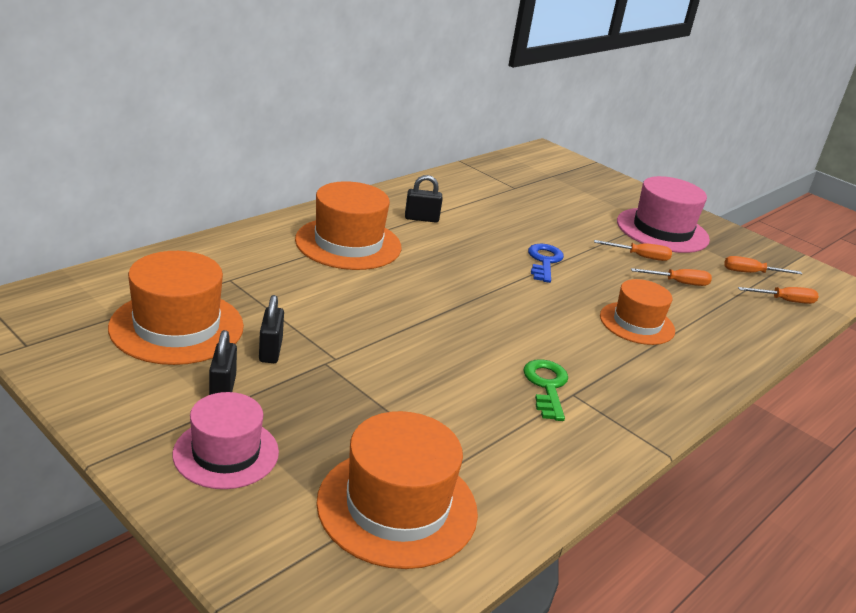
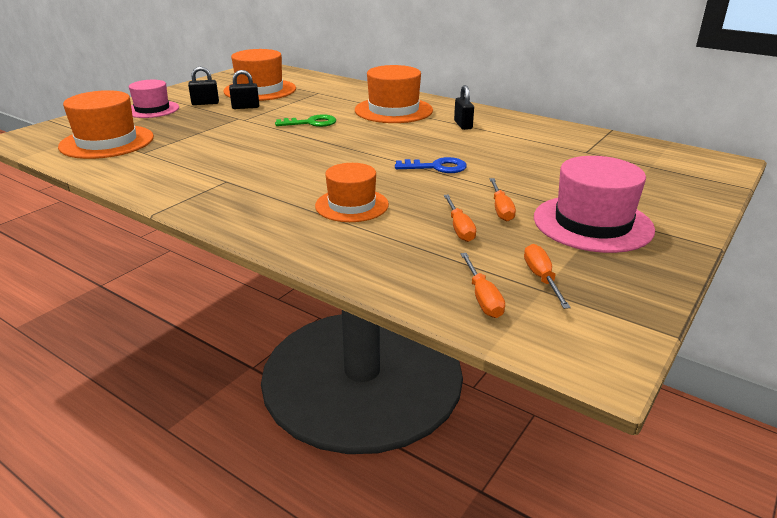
camera: 85 degrees right, 0 degrees up
(546, 386) = (234, 172): green key -> green key (311, 123)

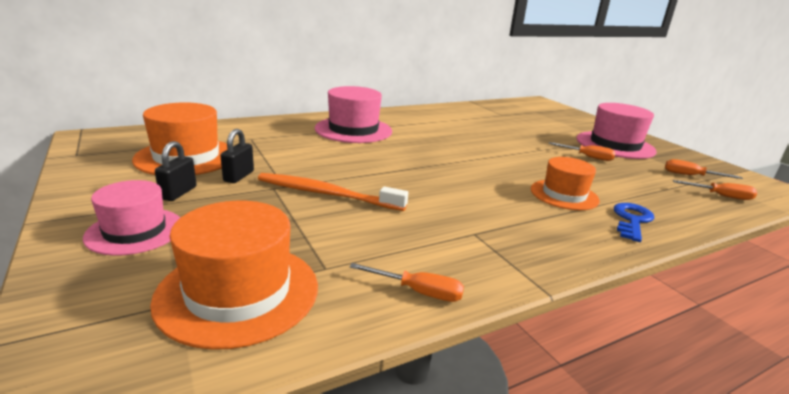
camera: 65 degrees left, 5 degrees down
(245, 131) = (326, 194): none -> orange toothbrush
(311, 123) = (343, 162): green key -> none
(393, 110) = (353, 130): orange hat -> pink hat
(436, 167) = (501, 152): blue key -> blue key (632, 220)
(459, 228) = (616, 174): orange screwdriver -> orange screwdriver (418, 292)
(463, 125) = (419, 123): black padlock -> none

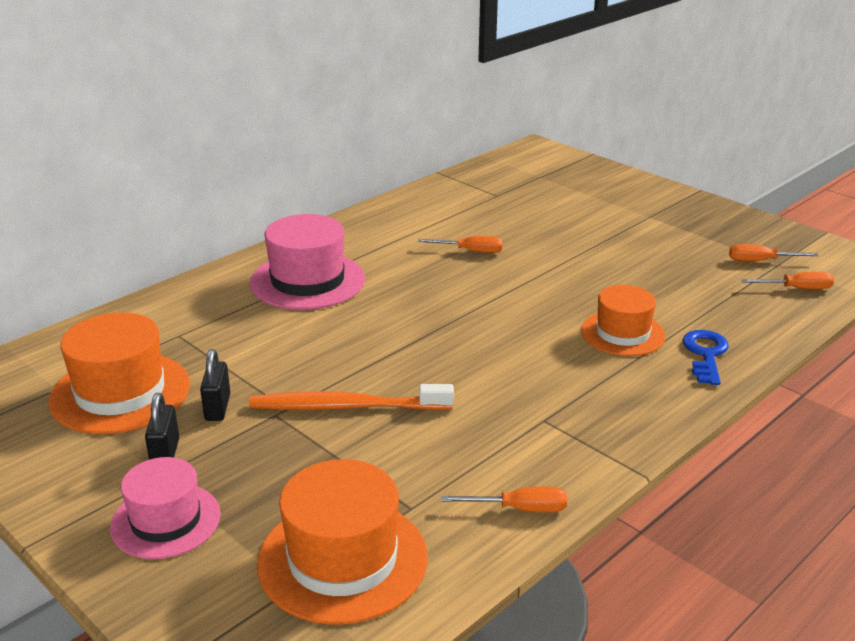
camera: 15 degrees left, 5 degrees up
(587, 157) = (633, 257): orange screwdriver -> orange screwdriver (470, 251)
(615, 145) = (662, 224): pink hat -> none

